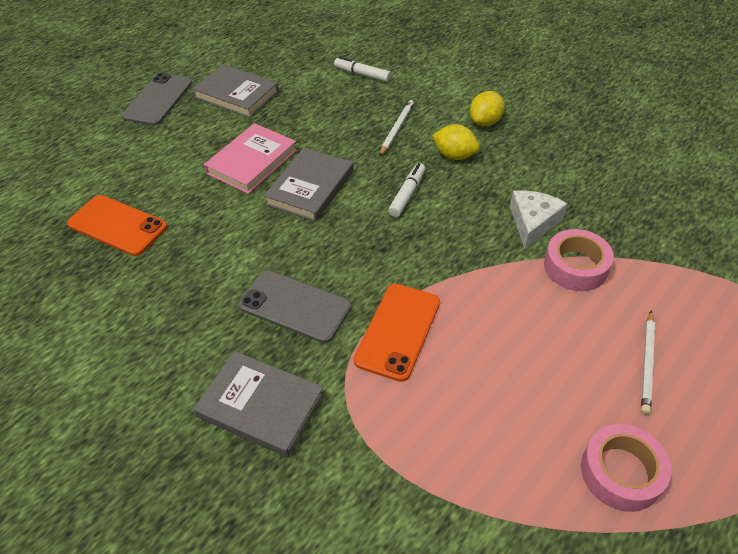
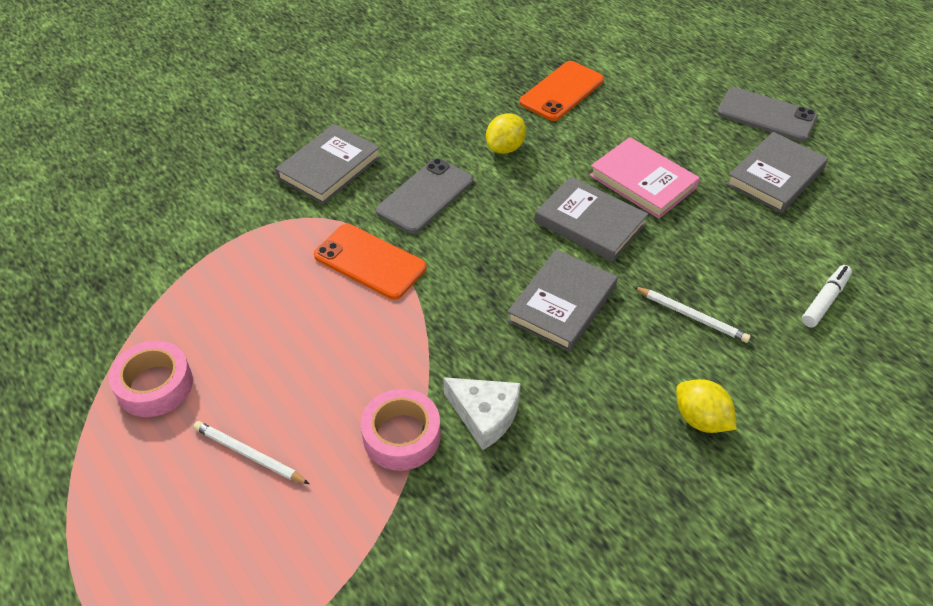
camera: 100 degrees right, 0 degrees up
(407, 194) = (562, 304): white marker -> grey book
(454, 155) = (628, 366): yellow lemon -> yellow lemon (505, 148)

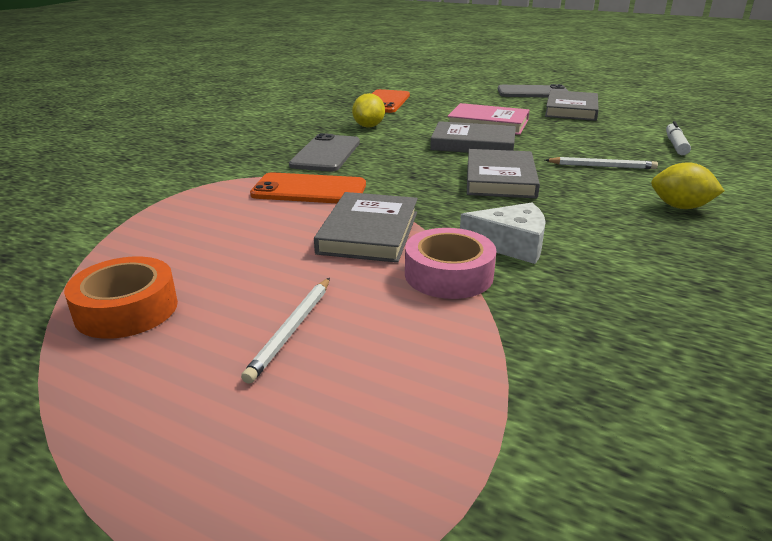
camera: 25 degrees left, 20 degrees down
(155, 385) = (126, 309): pink tape -> orange tape
(249, 455) = (292, 330): white pencil -> white pencil turned 75 degrees counterclockwise
(329, 168) = (224, 155): grey book -> grey book (369, 232)

